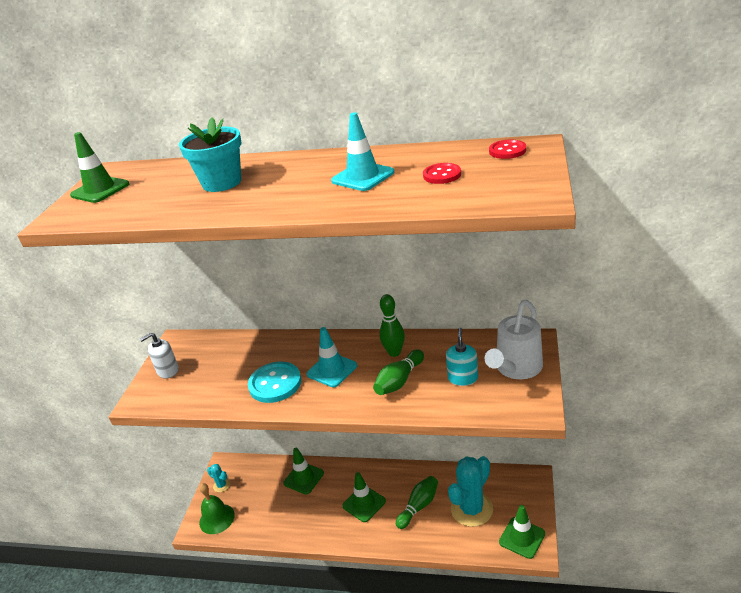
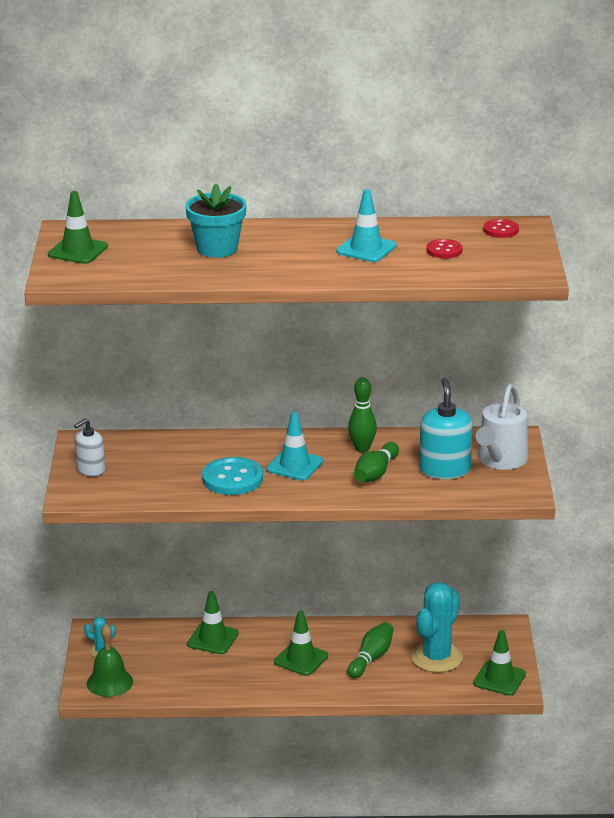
camera: 15 degrees left, 5 degrees down
(463, 378) = (445, 470): turquoise soap dispenser -> turquoise soap dispenser, size x1.58

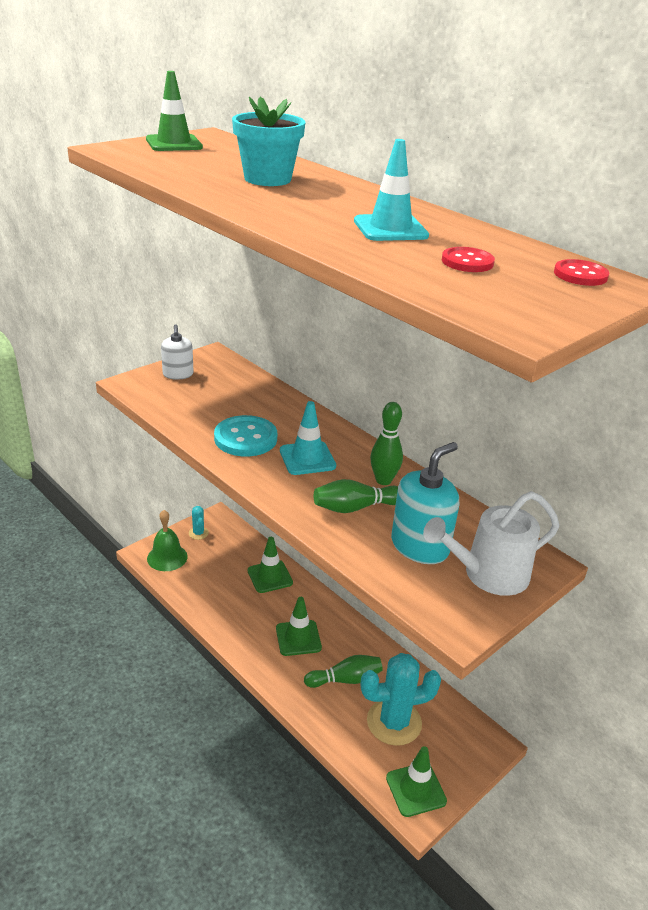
camera: 45 degrees right, 5 degrees up
(90, 470) = (178, 374): white soap dispenser -> white soap dispenser turned 105 degrees counterclockwise

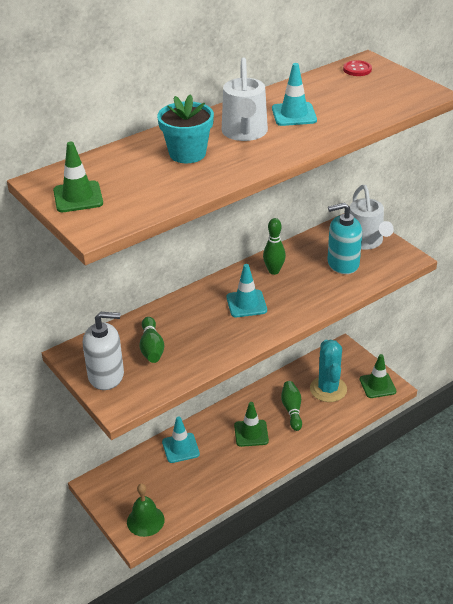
camera: 80 degrees left, 5 degrees up
(178, 374) = (106, 375): white soap dispenser -> white soap dispenser, size x1.58
(198, 533) = (114, 498): turquoise cactus -> none
(245, 438) = (217, 334): turquoise button -> none
(270, 576) = (180, 448): green traffic cone -> turquoise traffic cone
(325, 203) = (245, 133): none -> white watering can
(355, 507) = (305, 286): green bowling pin -> green bowling pin (151, 348)
(420, 546) = (343, 263): turquoise soap dispenser -> turquoise soap dispenser turned 60 degrees counterclockwise
(467, 262) = (346, 97): red button -> none

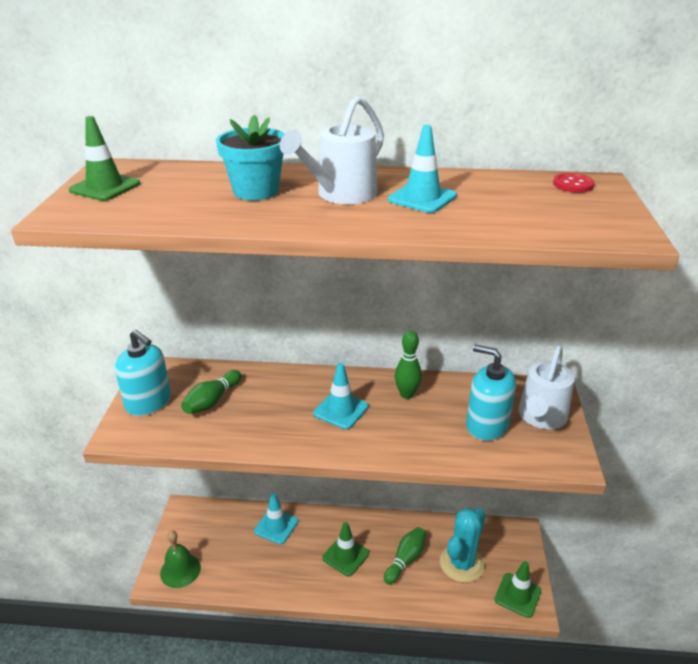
camera: 40 degrees right, 5 degrees down
(106, 375) = (148, 402): white soap dispenser -> turquoise soap dispenser

